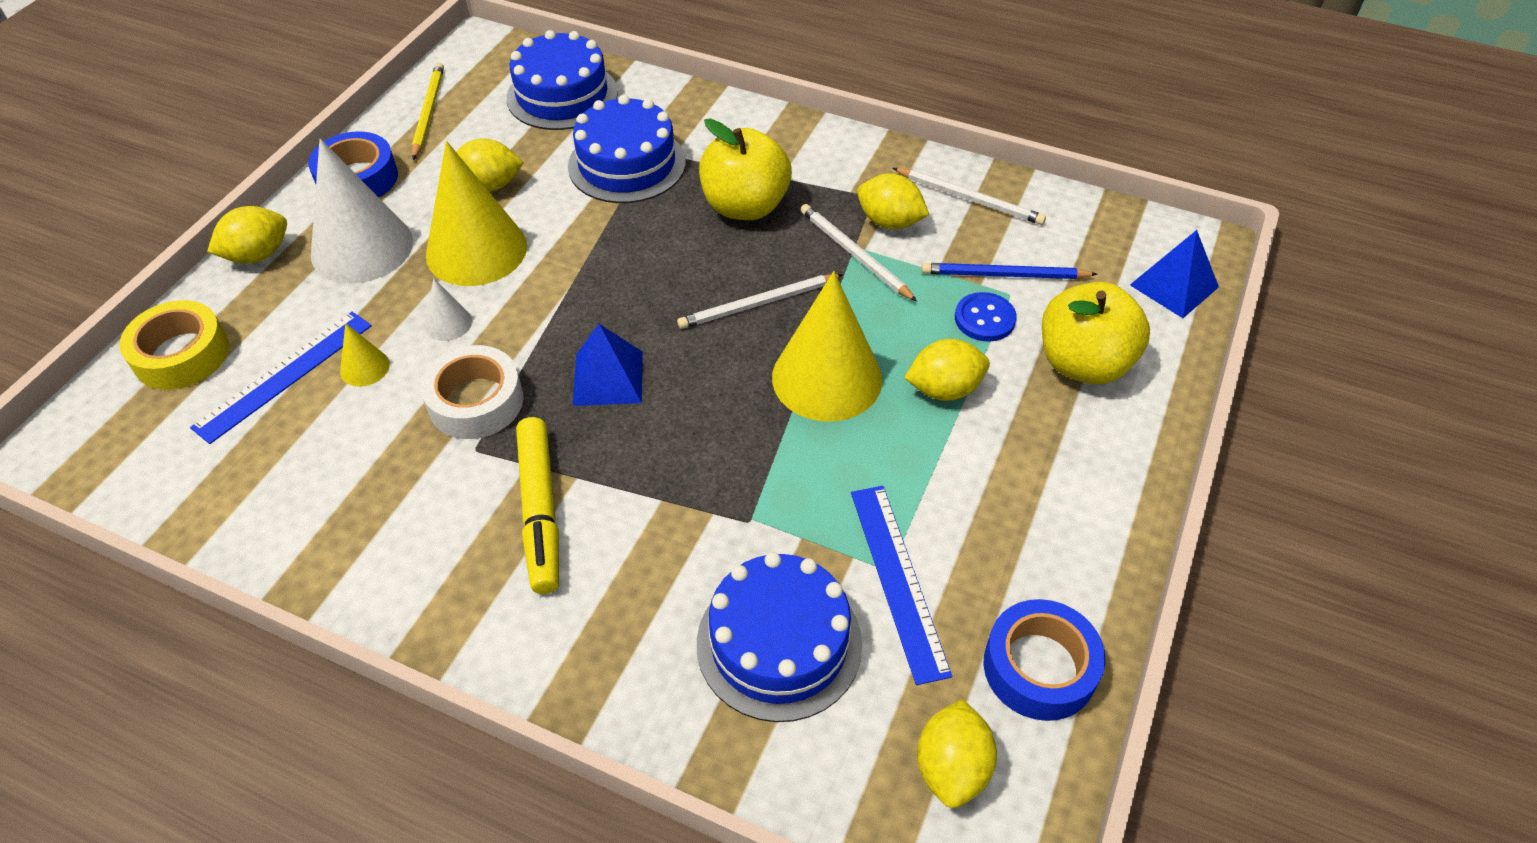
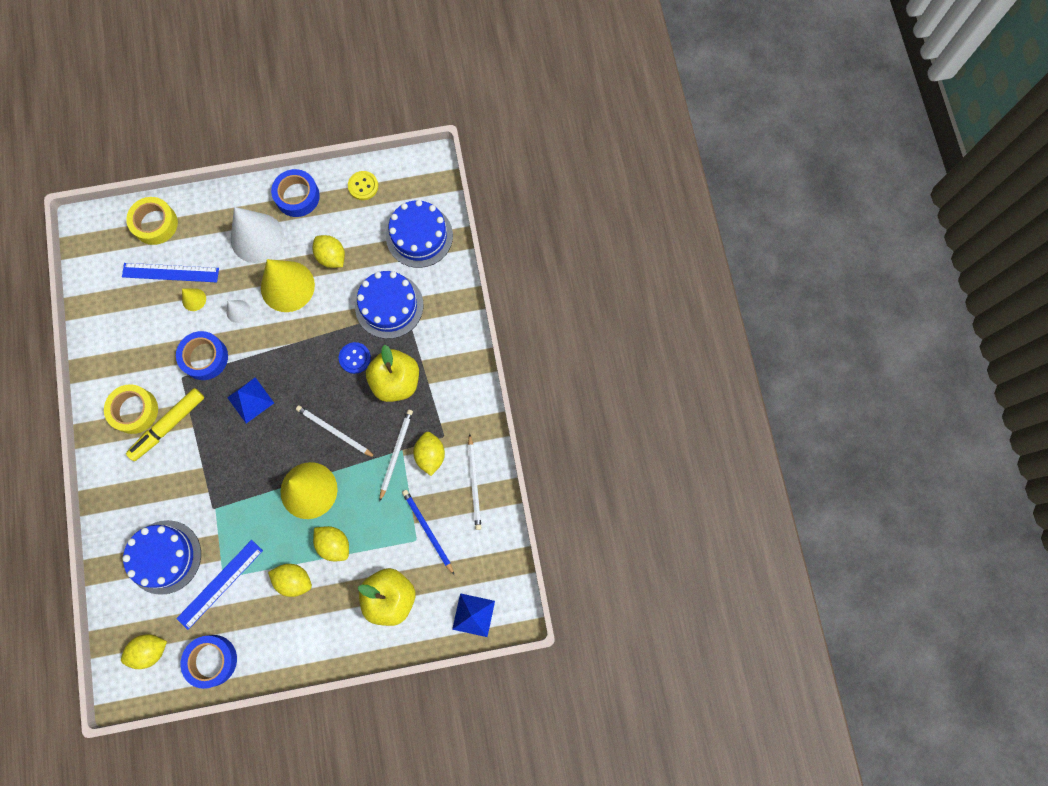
camera: 55 degrees right, 25 degrees up
(258, 255) = (225, 200): yellow lemon -> yellow lemon (294, 580)
(428, 112) = (363, 186): yellow pencil -> yellow button
(461, 548) = (134, 410): none -> yellow tape
(476, 401) = (205, 357): white tape -> blue tape
(984, 319) = (391, 537): blue button -> blue button (355, 358)

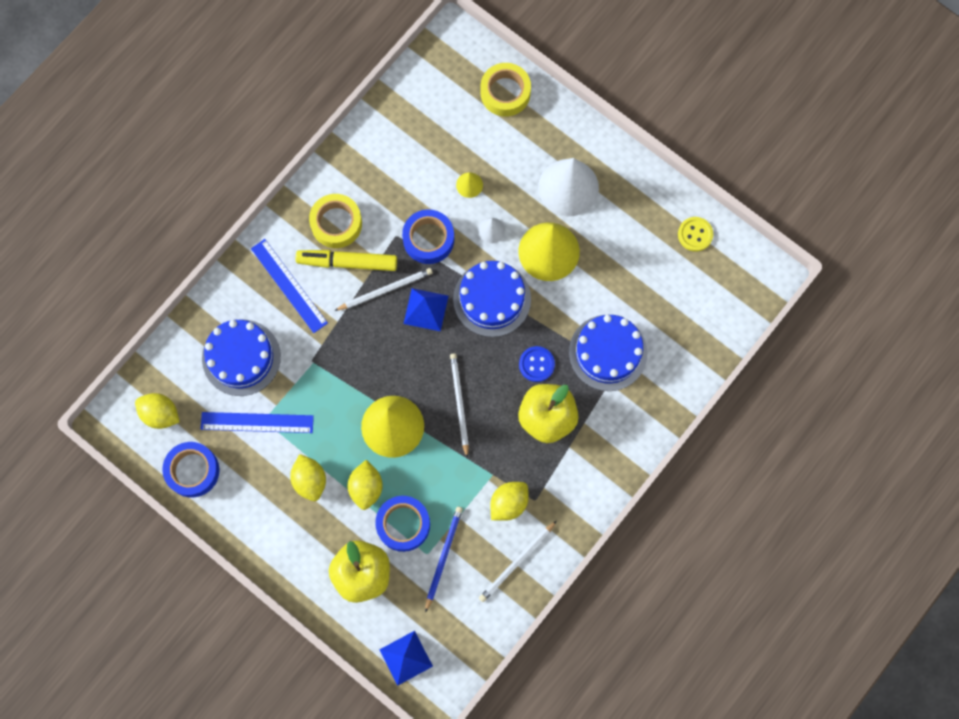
camera: 50 degrees right, 0 degrees up
(170, 273) = (475, 144): blue ruler -> blue ruler (289, 286)
(297, 196) = (635, 187): blue tape -> blue tape (403, 524)
(331, 257) = (607, 265): yellow lemon -> none
(396, 453) = (485, 472): white pencil -> white pencil (385, 290)
(419, 236) = (693, 323): blue cake -> blue cake (492, 299)

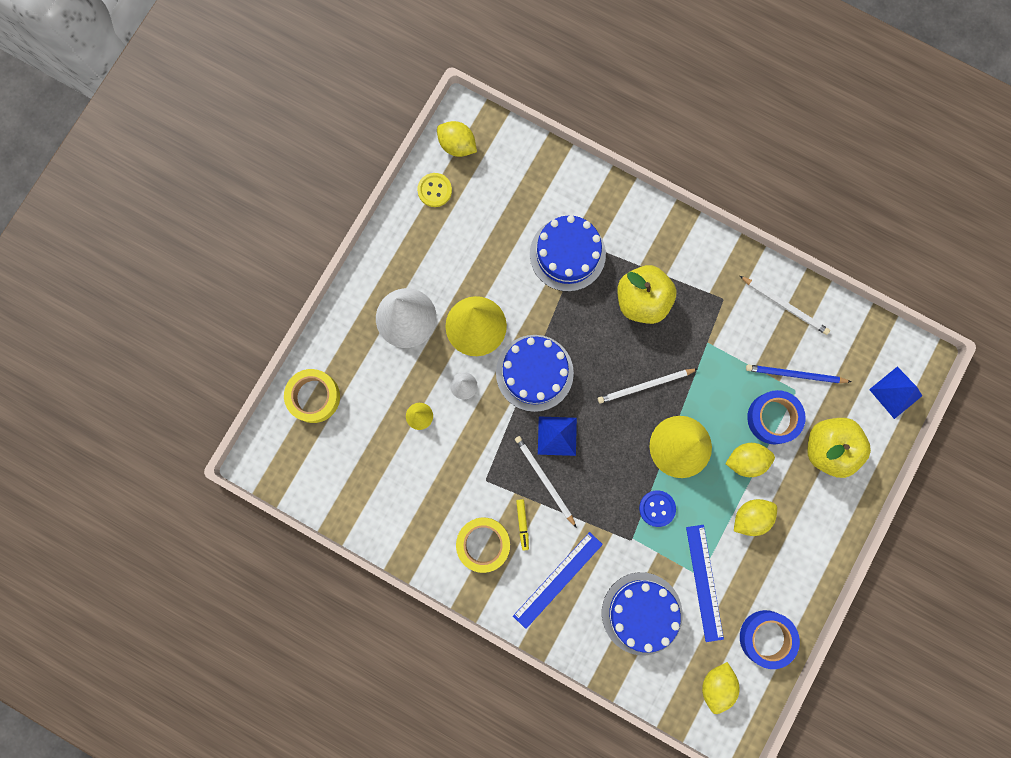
camera: 100 degrees left, 5 degrees up
(347, 262) = (522, 524): yellow marker -> yellow marker, size x0.49
(428, 239) = (484, 446): blue tape -> none
(509, 503) = (731, 322): yellow lemon -> yellow lemon (457, 145)
(536, 364) = (592, 319): blue button -> blue button (657, 508)

